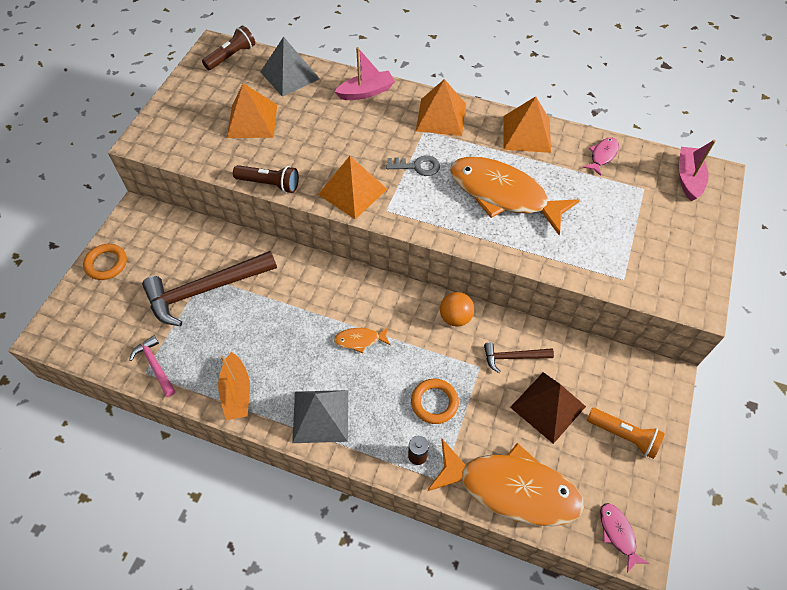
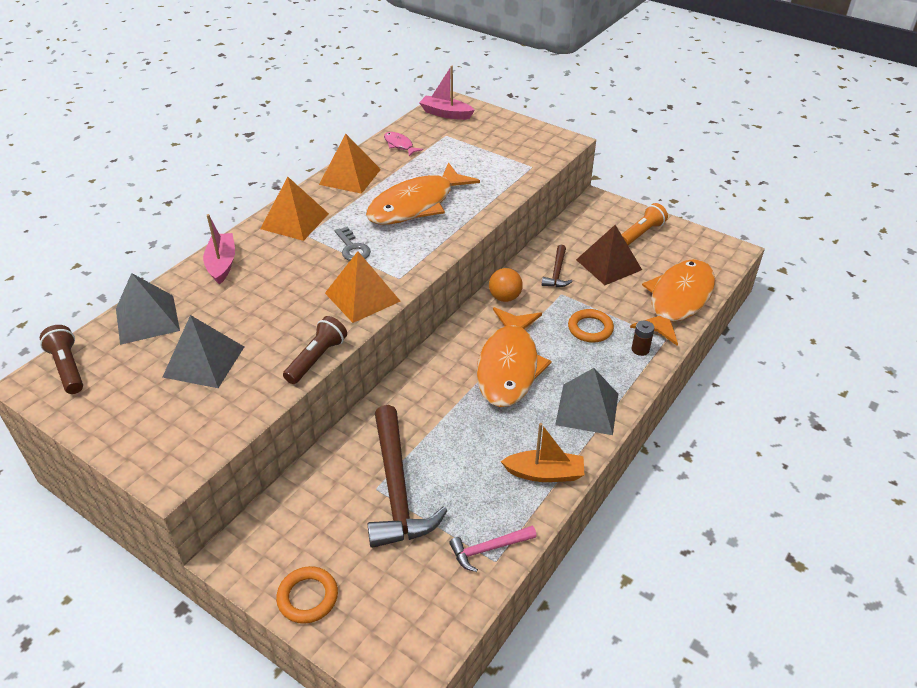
camera: 75 degrees left, 15 degrees down
(252, 121) = (204, 361): orange pyramid -> grey pyramid
(360, 340) = (509, 366): orange fish -> orange fish, size x2.39
(417, 166) = (352, 248): grey key -> grey key turned 135 degrees clockwise
(618, 534) = (719, 256): pink fish -> none

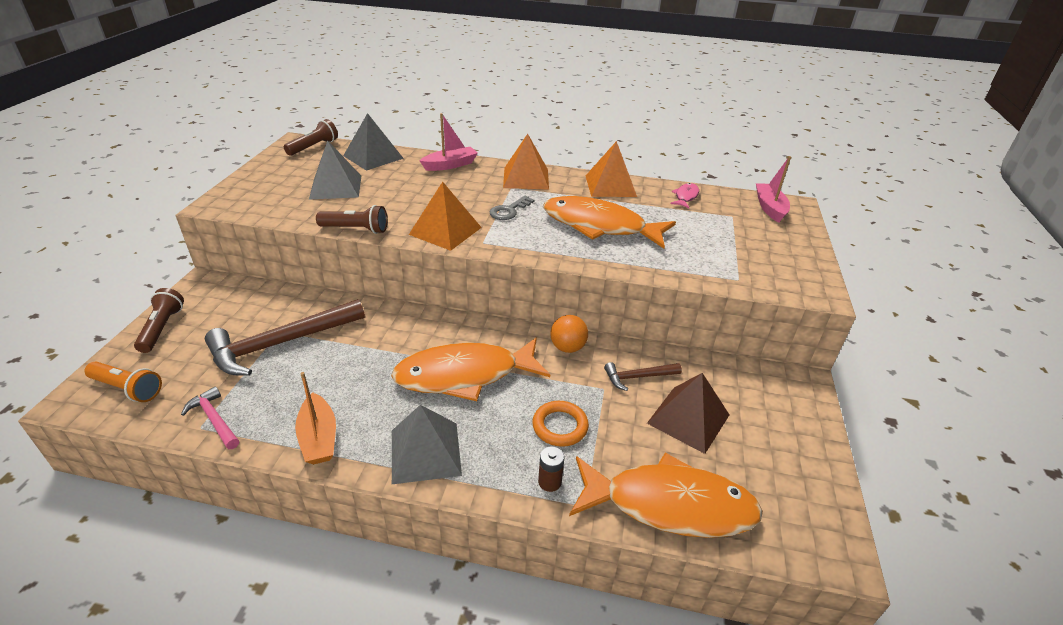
camera: 65 degrees right, 5 degrees down
(308, 597) = (162, 328): orange ring -> brown flashlight
(641, 233) = (779, 438): orange flashlight -> orange flashlight (127, 389)

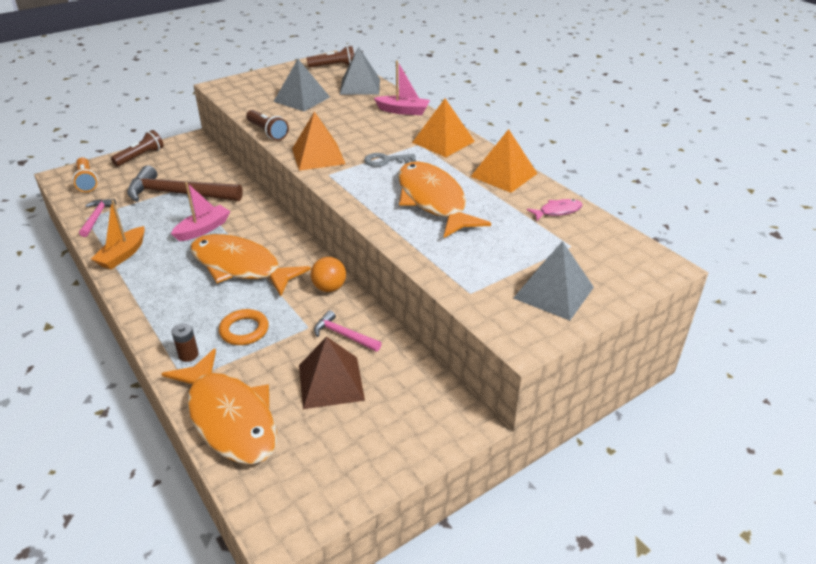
camera: 45 degrees right, 0 degrees up
(425, 452) = (156, 295): grey pyramid -> grey pyramid (553, 292)
(638, 377) = (343, 335): brown hammer -> pink hammer
(769, 208) = (628, 257): pink boat -> pink boat (203, 229)

